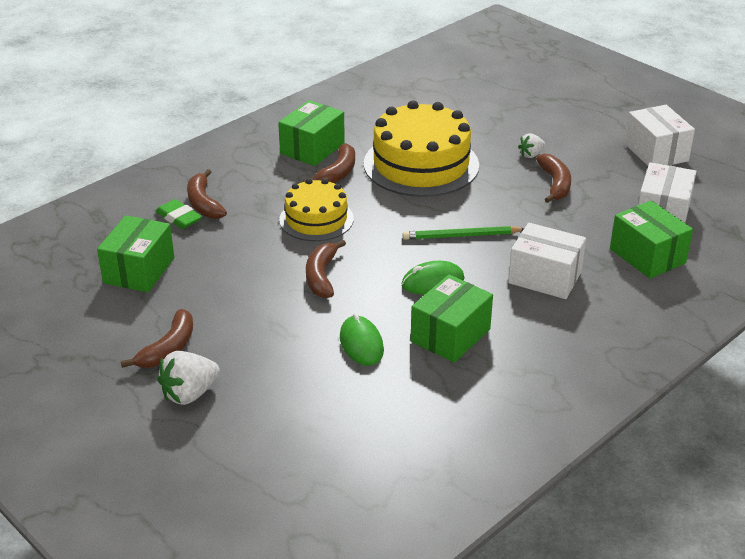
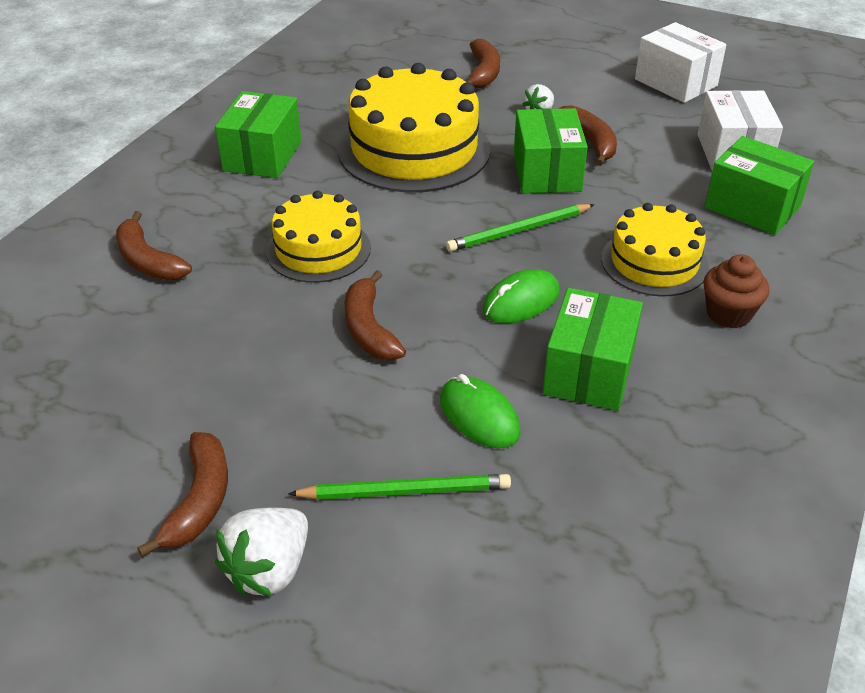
camera: 20 degrees left, 5 degrees up
(139, 270) = (96, 384): green box -> green box (547, 172)
(179, 218) = (121, 290): green eraser -> none
(290, 374) = (405, 491): none -> green pencil
(337, 173) = (313, 182): brown banana -> brown banana (483, 73)
(545, 277) = (654, 262): white box -> yellow cake
(574, 322) = (728, 314): none -> brown cupcake

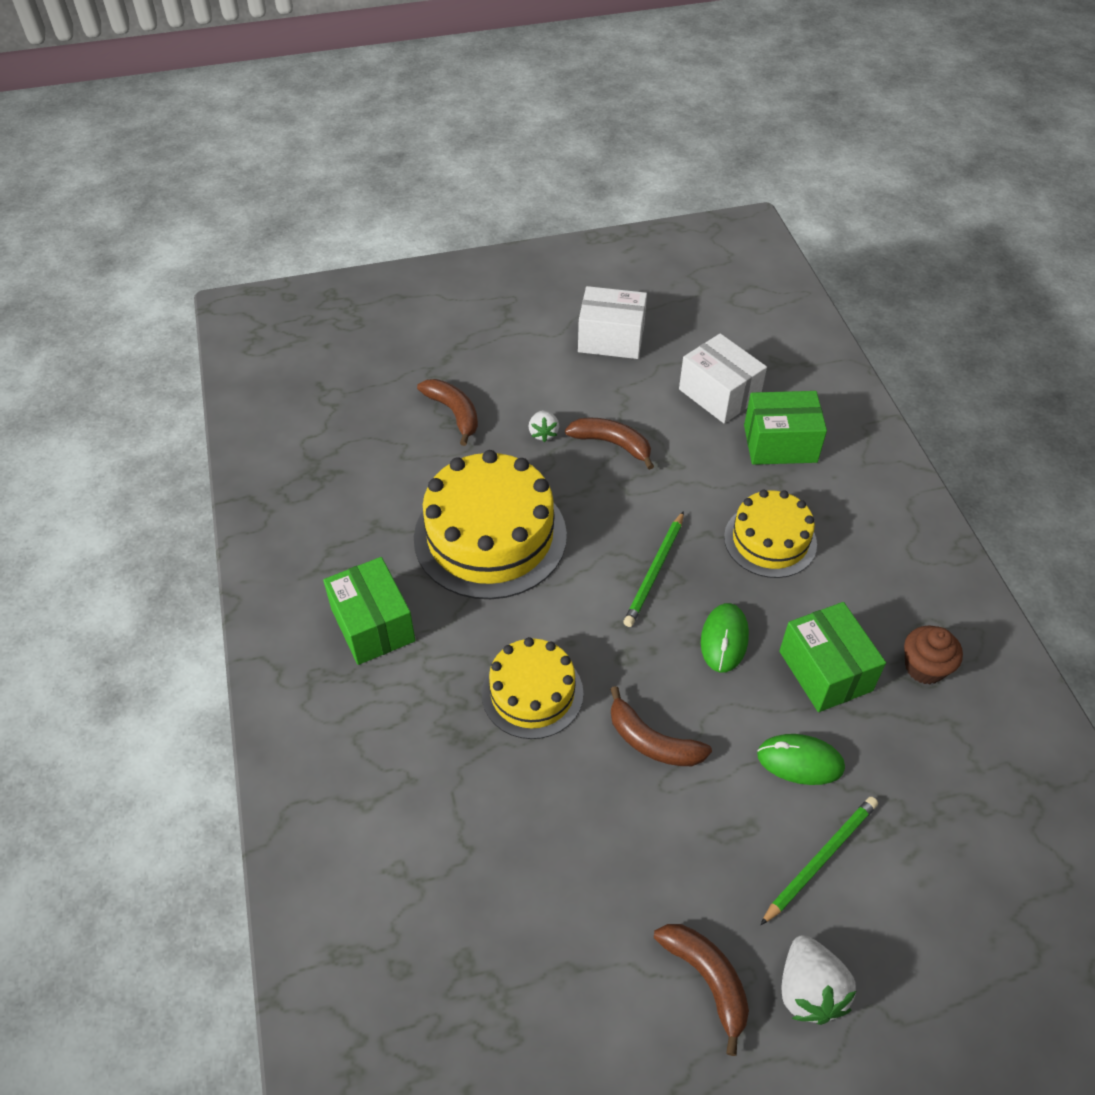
camera: 40 degrees left, 10 degrees up
(148, 261) = (410, 804): brown banana -> none
(547, 172) = (614, 497): green box -> none
(728, 314) = (855, 557): brown cupcake -> brown cupcake (924, 667)

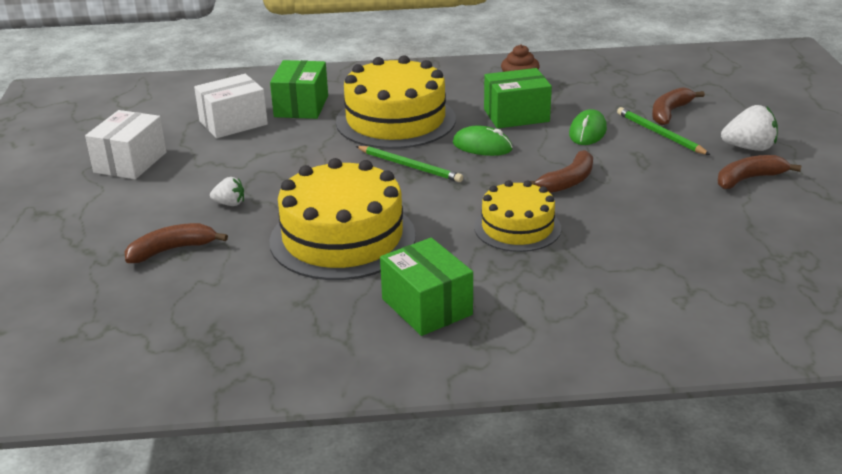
camera: 80 degrees left, 20 degrees down
(373, 625) = (426, 307): green box -> green box turned 75 degrees clockwise
(612, 444) = (262, 172): brown banana -> brown banana (669, 113)
(770, 540) = (395, 120): yellow cake -> yellow cake, size x1.66

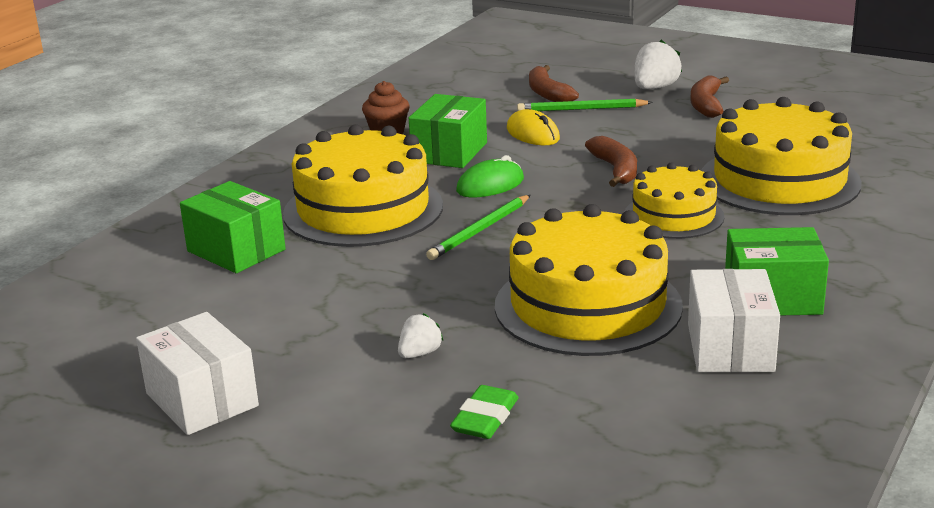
camera: 55 degrees left, 5 degrees down
(172, 250) = (485, 418): brown banana -> green eraser
(233, 123) = (208, 302): white box -> white box (730, 347)
(410, 166) = (480, 230): green pencil -> green pencil turned 150 degrees clockwise
(587, 132) = (533, 134): green mouse -> yellow mouse
(640, 253) = (779, 180): none -> yellow cake

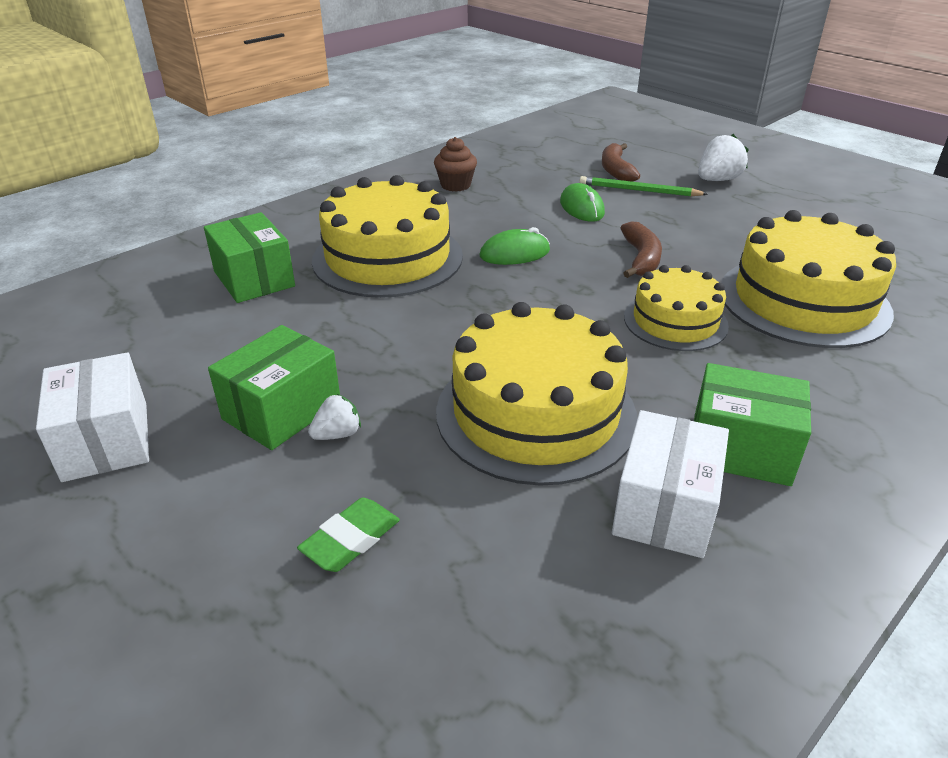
camera: 15 degrees right, 10 degrees up
(449, 152) = (497, 213): green box -> green box (282, 410)
(480, 230) = (478, 300): green pencil -> none
(533, 134) = (581, 208): yellow mouse -> green mouse
(706, 105) = (760, 205): brown banana -> none

